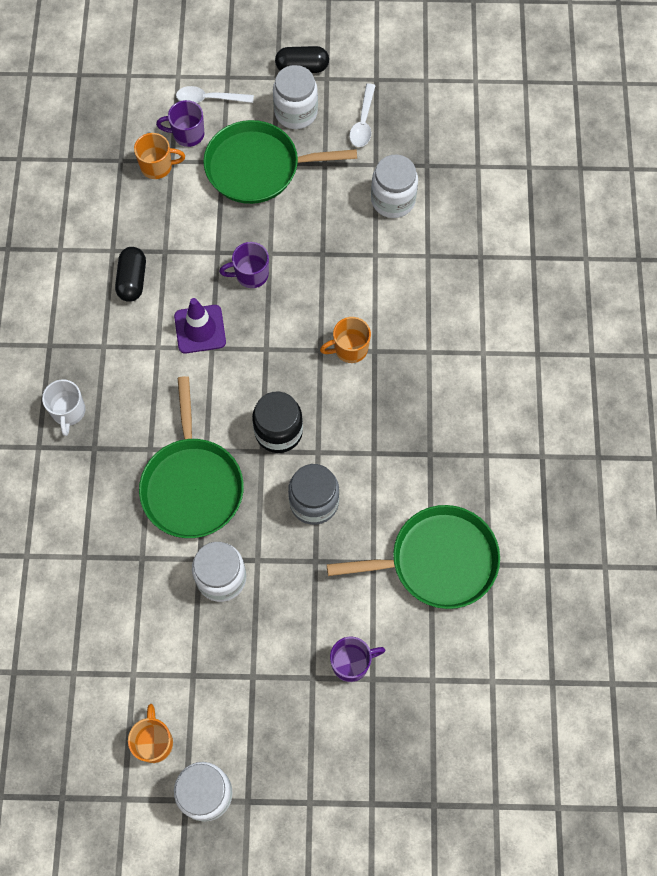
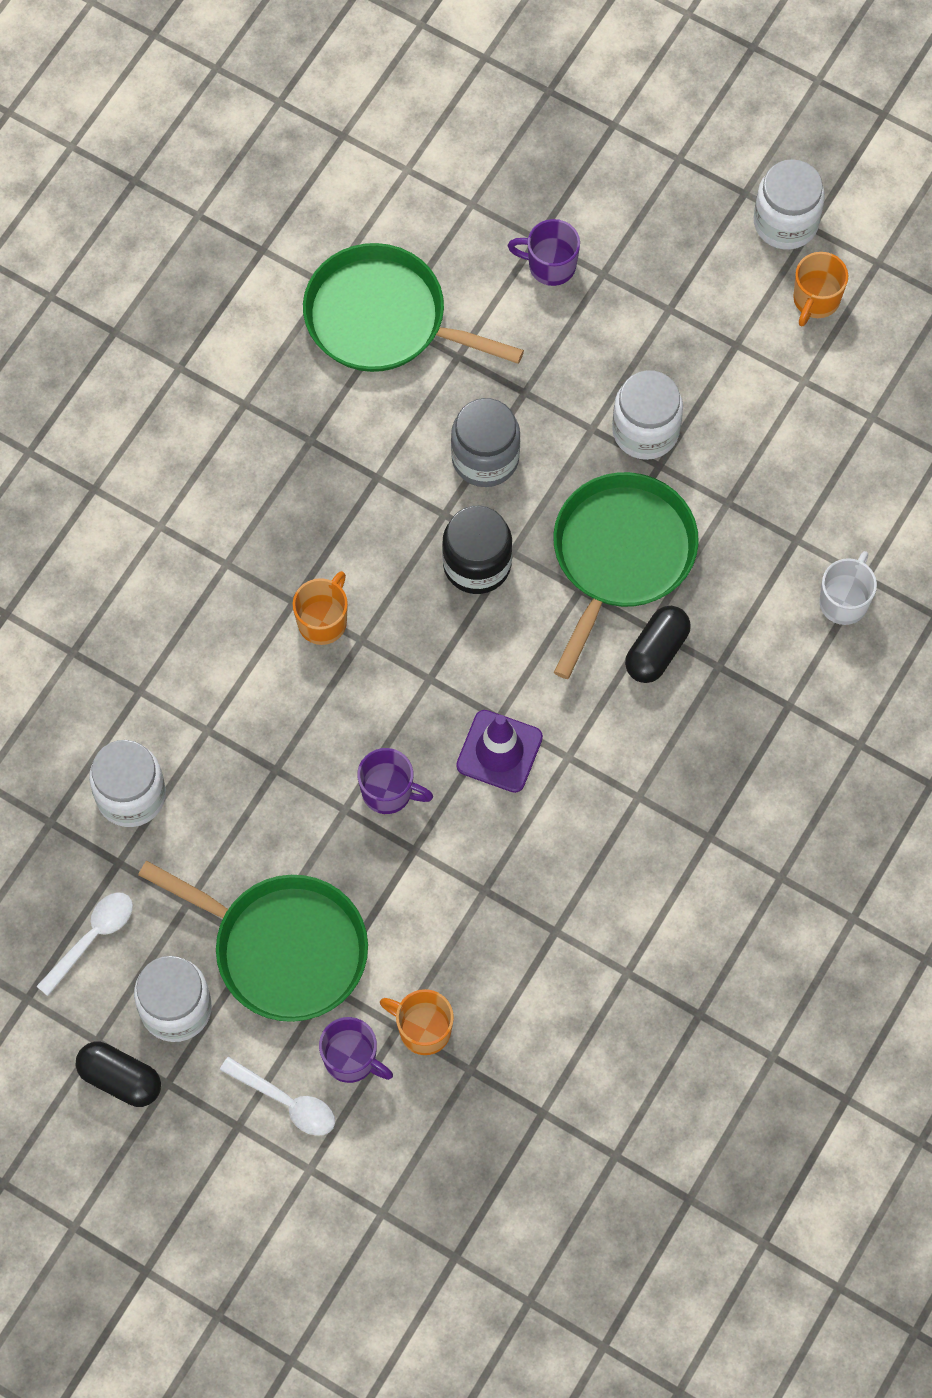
camera: 150 degrees left, 0 degrees up
(68, 412) = (728, 731): white mug -> white mug (844, 601)
(132, 280) = (551, 870): black capsule -> black capsule (656, 651)
(349, 349) = (323, 621): orange mug -> orange mug turned 75 degrees counterclockwise

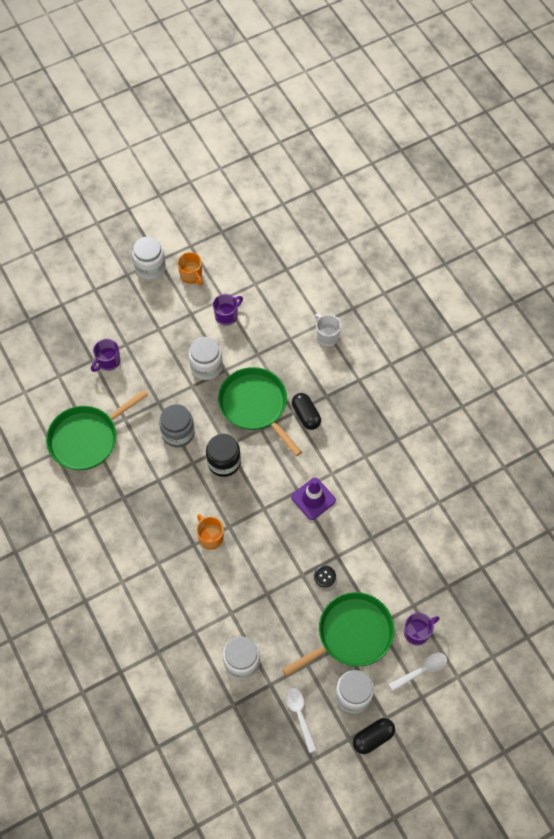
camera: 60 degrees left, 5 degrees down
(363, 849) = (325, 576): none -> black button
(389, 792) = (305, 552): purple mug -> purple mug (227, 316)
(423, 1029) = (420, 596): orange mug -> none

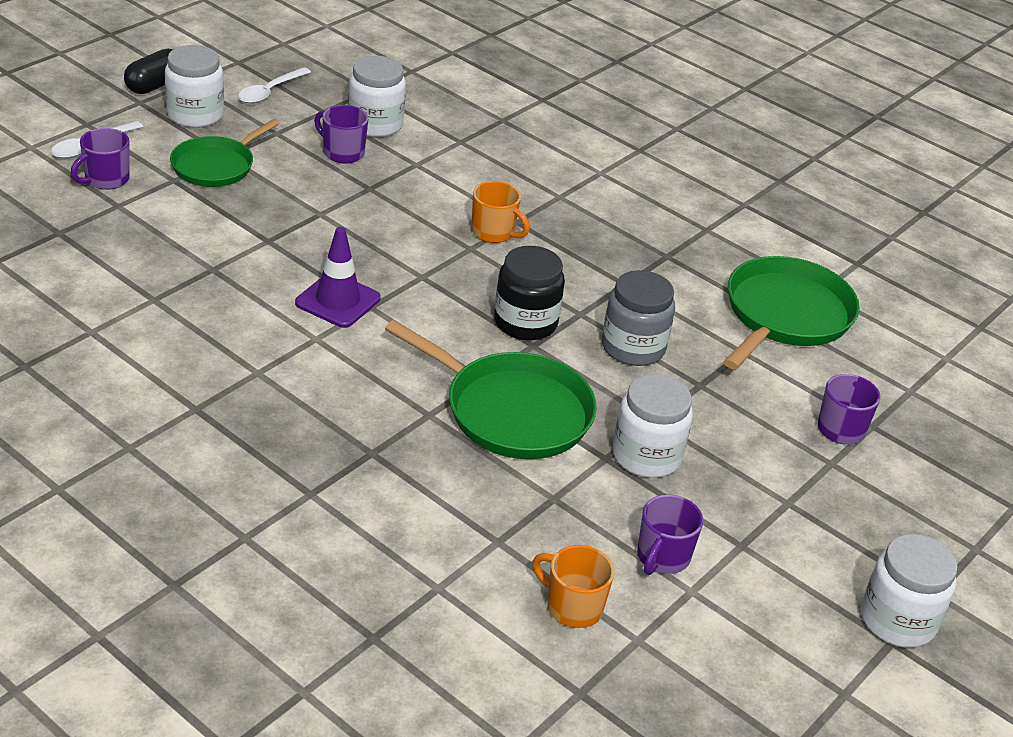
camera: 155 degrees right, 25 degrees down
(191, 275) = (795, 624): orange mug -> orange mug (572, 607)
(272, 633) = (342, 153): none -> purple mug
(299, 715) = (270, 92): white spoon -> white spoon turned 75 degrees clockwise
(306, 415) = (402, 414): black capsule -> none
(325, 576) = (281, 216): black button -> none
(327, 336) = (415, 563): white mug -> none
(351, 634) = (216, 166): green pan -> green pan, size x0.66

